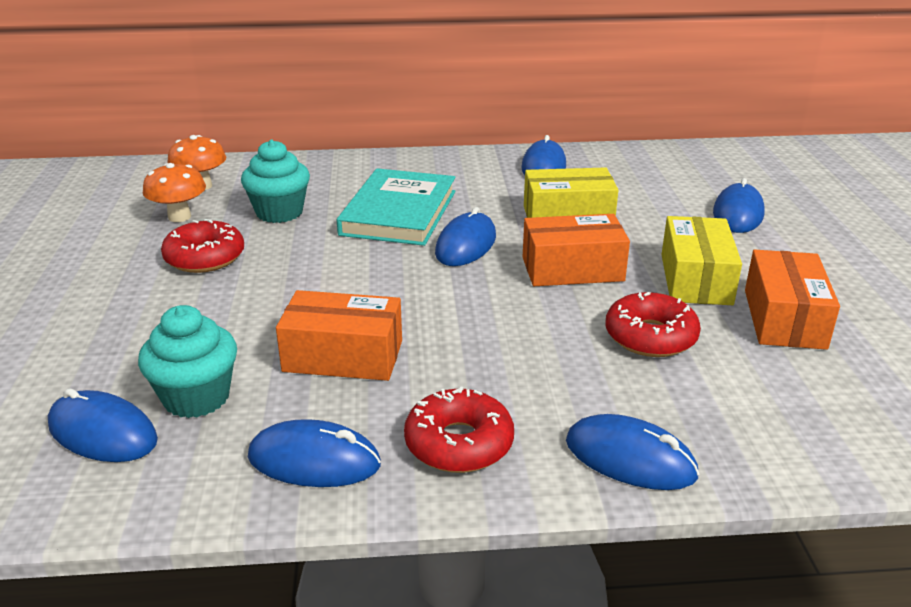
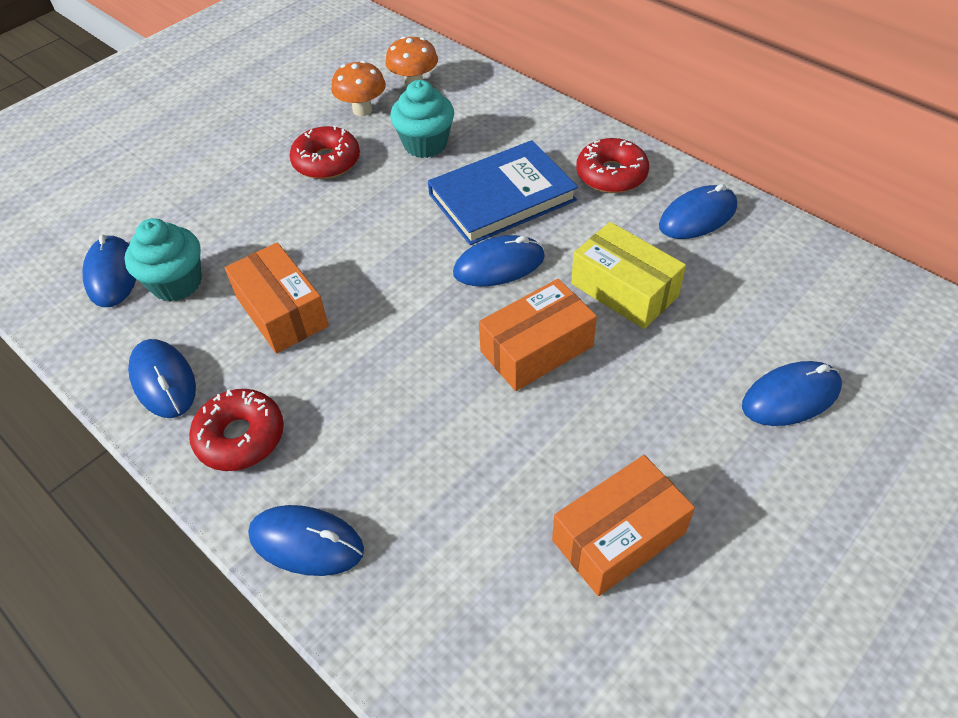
camera: 50 degrees right, 20 degrees up
(399, 213) = (502, 197): turquoise book -> blue book
(572, 269) = (536, 349): orange box -> orange box turned 75 degrees counterclockwise
(630, 458) = (306, 542): blue mouse -> blue mouse turned 60 degrees counterclockwise
(650, 336) = (485, 460): red donut -> red donut (611, 175)
(696, 279) = (617, 437): yellow box -> none

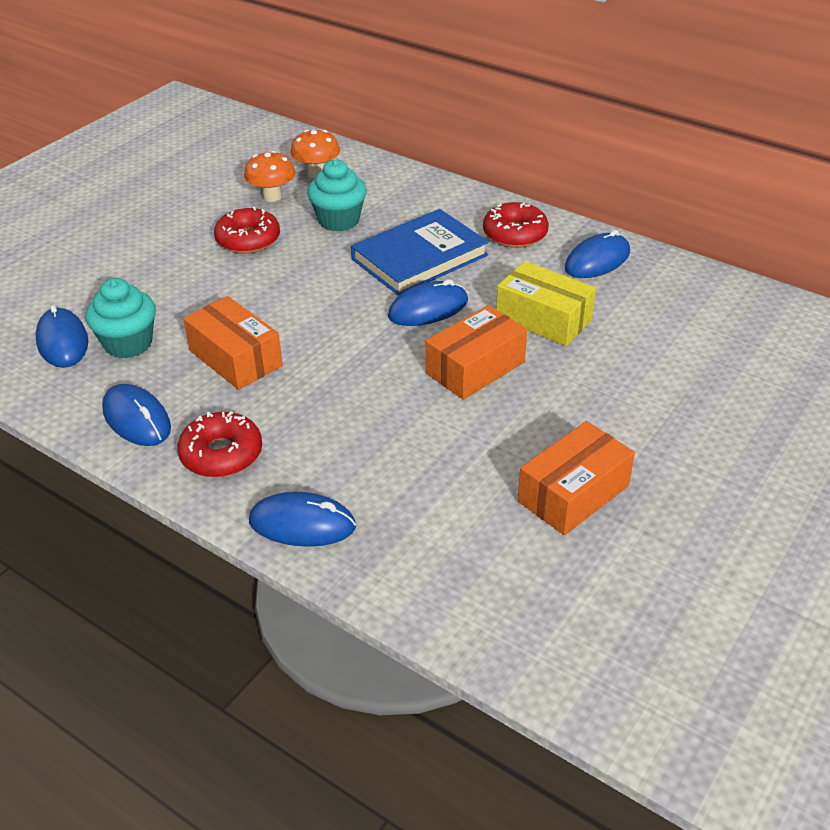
camera: 10 degrees left, 10 degrees down
(790, 397) = (699, 384): blue mouse -> none

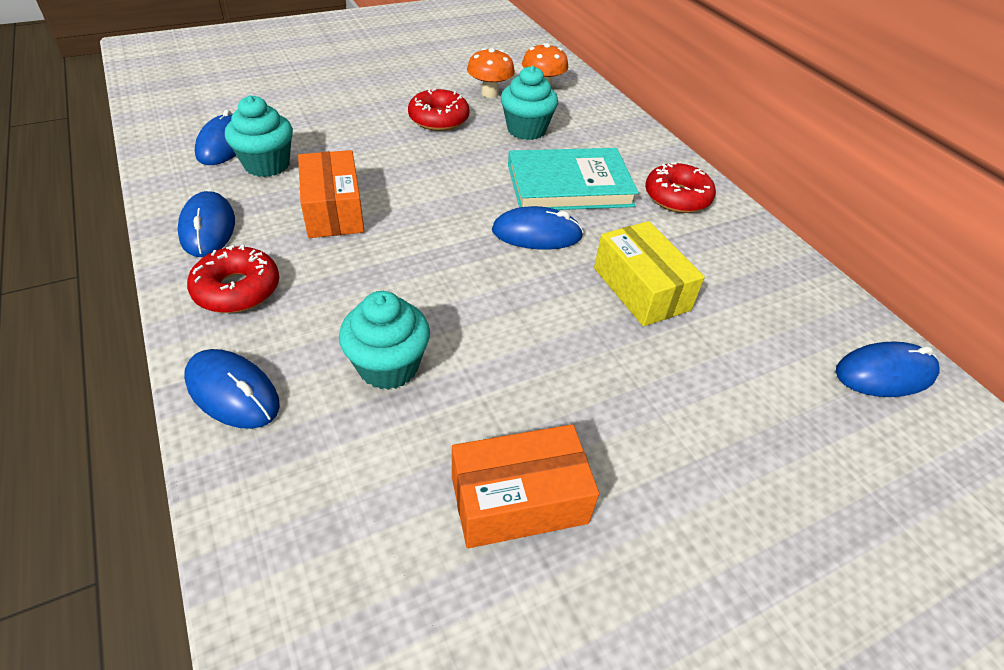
camera: 25 degrees right, 5 degrees up
(404, 454) = (388, 366): none -> turquoise cupcake
(419, 257) = (569, 185): blue book -> turquoise book
(475, 368) = (532, 309): orange box -> none
(597, 260) = (743, 253): blue mouse -> blue mouse (884, 373)

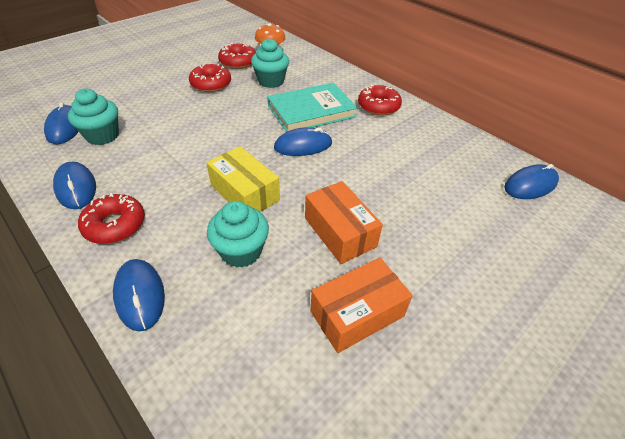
camera: 15 degrees left, 0 degrees up
(232, 392) = (140, 295): blue mouse -> blue mouse turned 45 degrees clockwise
(333, 210) = (162, 157): orange box -> orange box (340, 232)
(489, 93) = (238, 62): orange mushroom -> red donut
(641, 289) = (379, 166): yellow box -> yellow box (245, 193)

